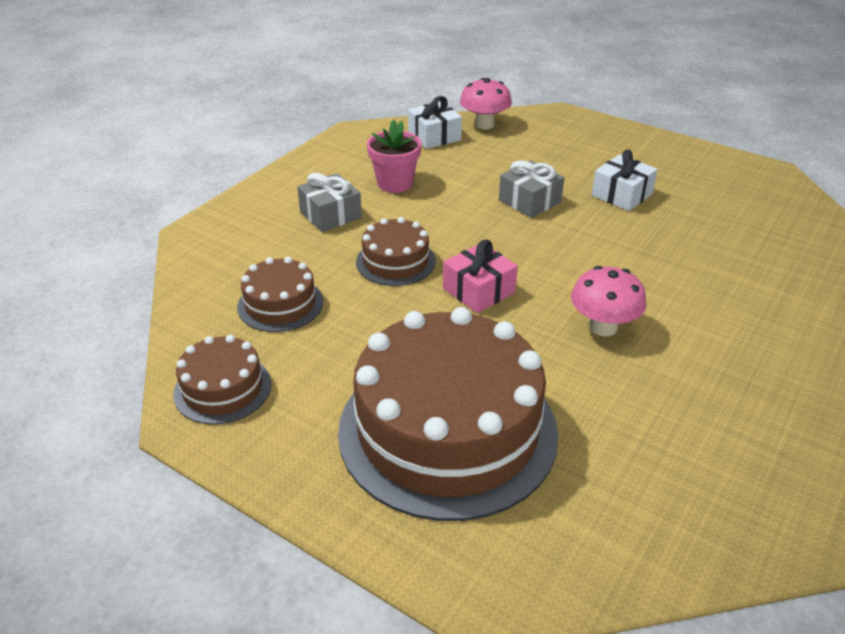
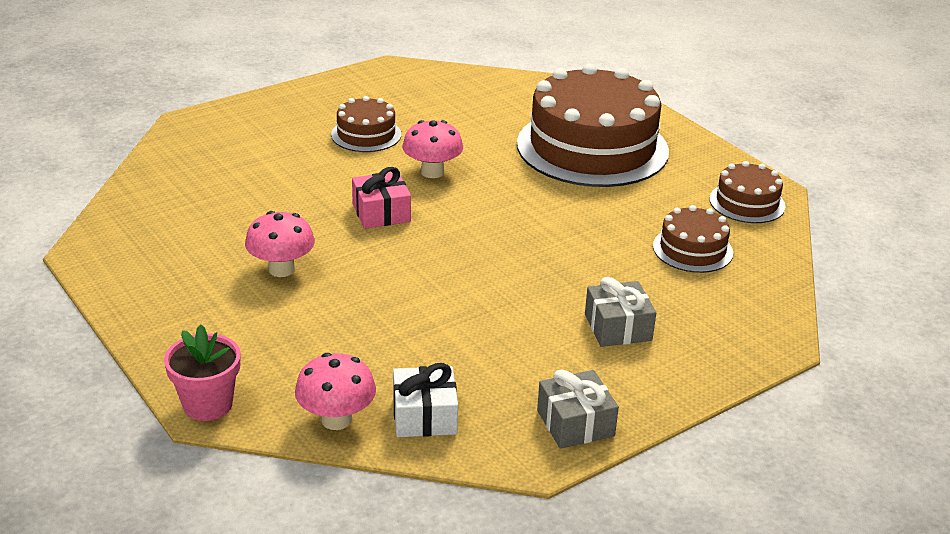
camera: 160 degrees left, 5 degrees down
(395, 183) = (523, 350): pink flower pot -> pink flower pot (208, 404)
(395, 261) = (571, 260): brown cake -> brown cake (366, 134)
(479, 290) = (510, 218): pink gift -> pink gift (381, 213)
(529, 201) = (387, 287): grey gift -> grey gift (575, 423)
(622, 195) = (281, 269): white gift -> pink mushroom

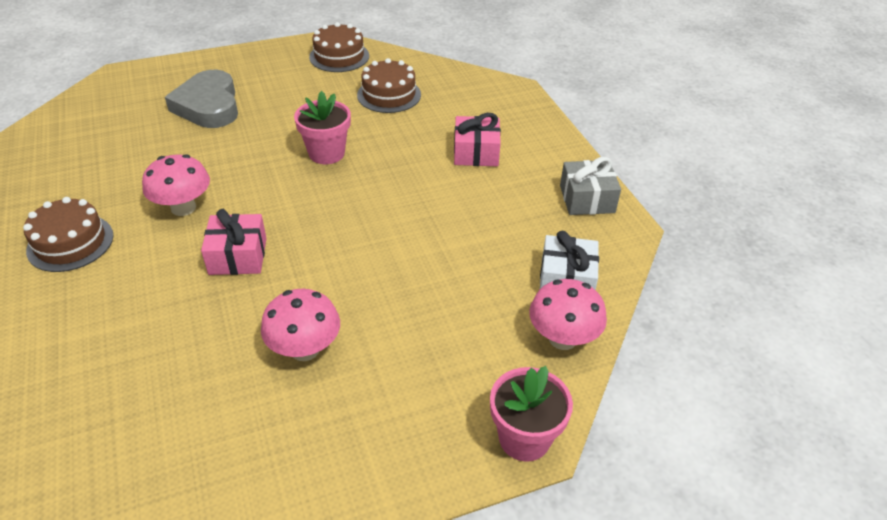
camera: 75 degrees left, 10 degrees up
(556, 229) = (326, 153): none -> pink flower pot
(592, 147) = (208, 106): brown cake -> grey heart
(617, 327) = (476, 152): grey gift -> pink gift

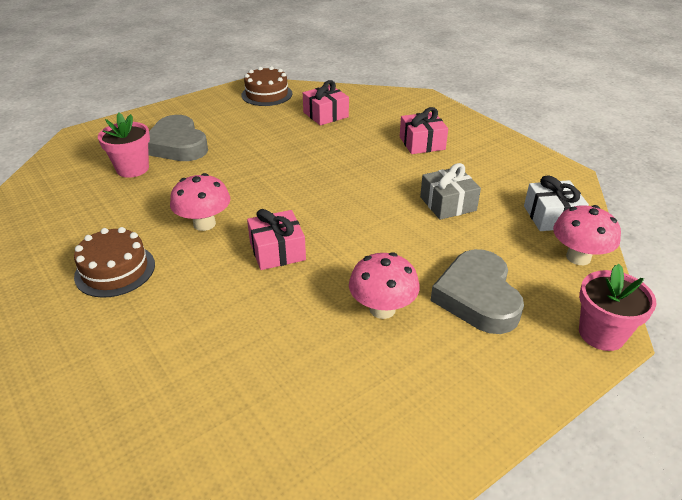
camera: 15 degrees left, 5 degrees down
(326, 153) = (302, 163): pink flower pot -> pink flower pot (132, 169)
(389, 95) = (326, 115): brown cake -> pink gift
(415, 360) = (477, 297): none -> grey heart
(587, 199) = (527, 160): grey gift -> grey gift (448, 204)

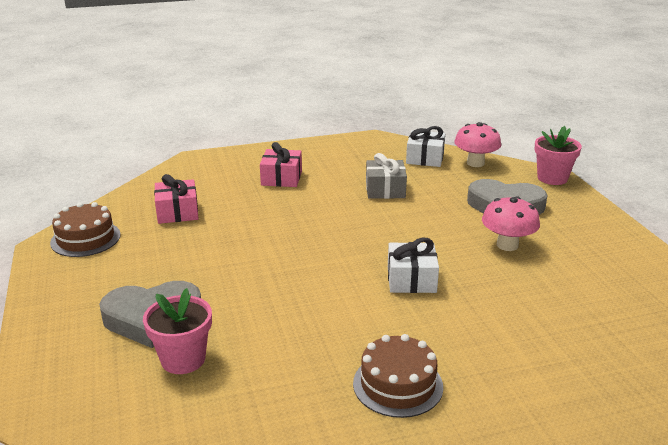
camera: 70 degrees left, 10 degrees down
(204, 224) = (342, 316): pink mushroom -> none
(277, 251) = (411, 280): pink gift -> white gift

